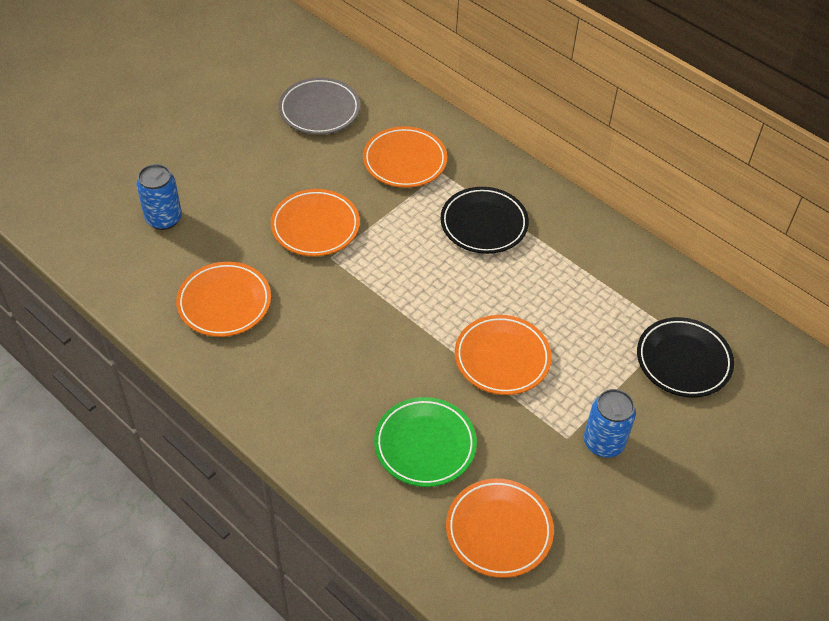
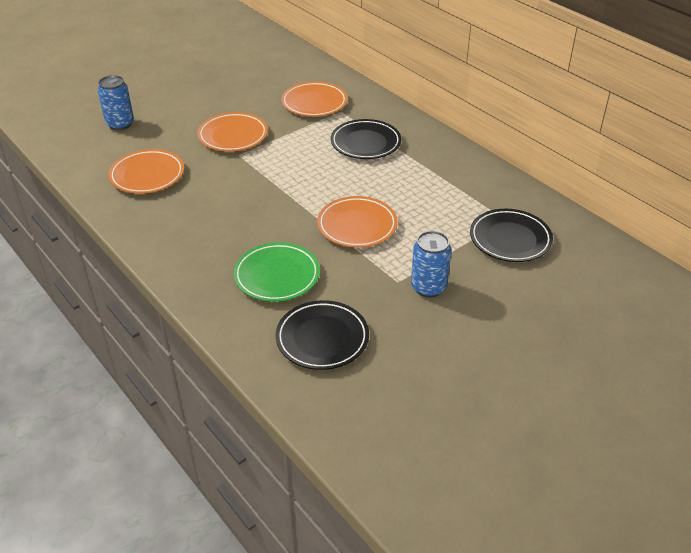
camera: 10 degrees right, 10 degrees down
(319, 110) = (258, 71): grey plate -> none
(499, 530) = (322, 338): orange plate -> black plate

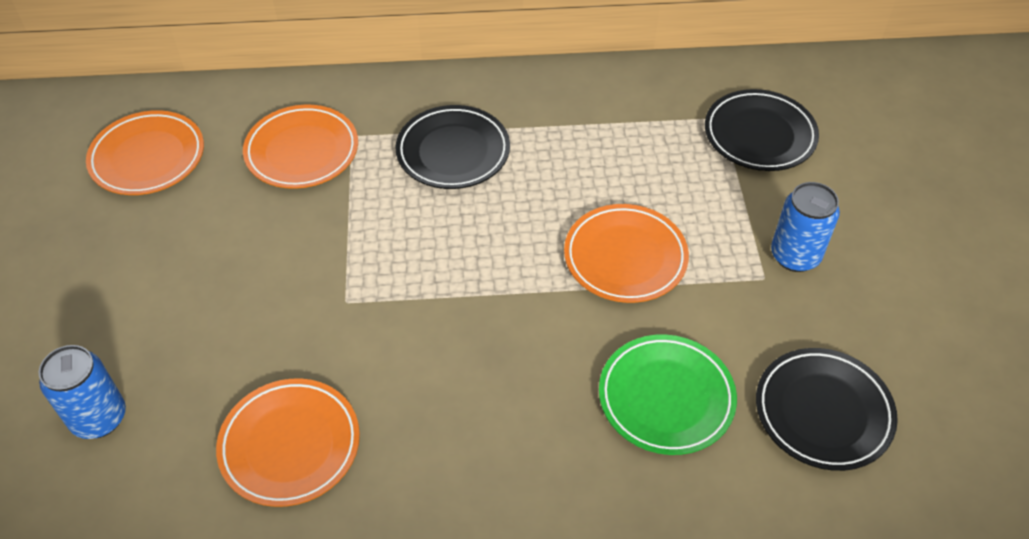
camera: 55 degrees left, 10 degrees up
(233, 136) = (290, 284): orange plate -> orange plate (148, 158)

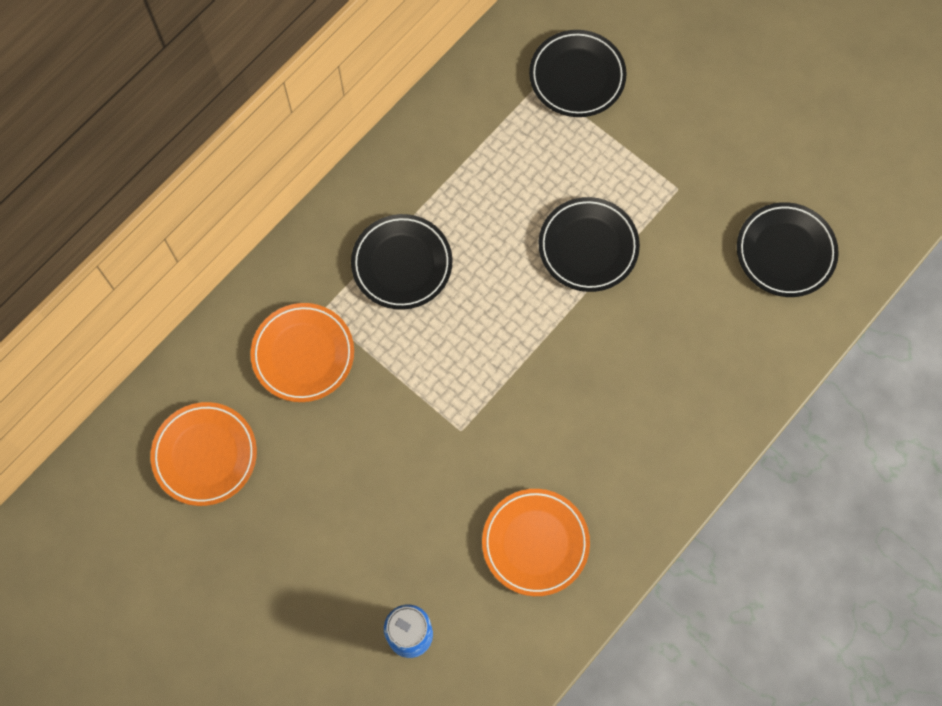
camera: 45 degrees left, 20 degrees up
(625, 257) = (588, 247): orange plate -> black plate
(666, 398) = (700, 320): green plate -> none
(795, 256) = (680, 156): blue can -> none

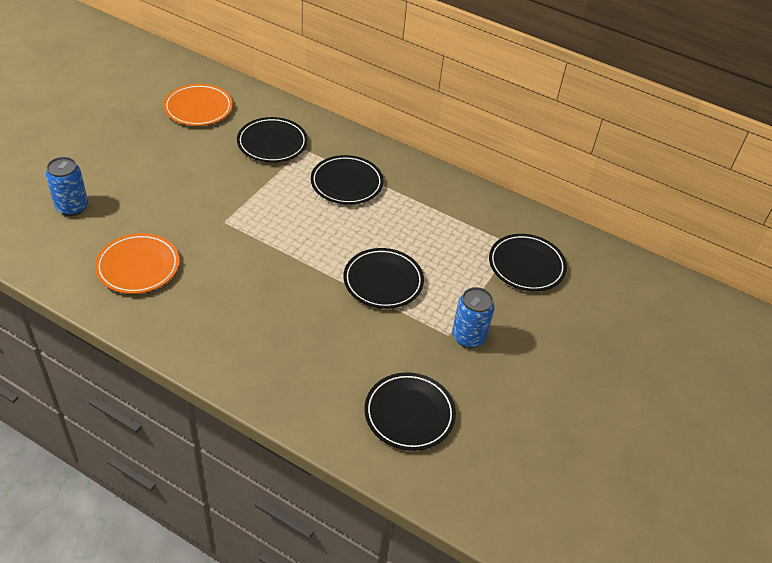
camera: 75 degrees right, 25 degrees down
(303, 354) = (272, 143): orange plate -> black plate
(683, 168) = (468, 337): none -> blue can

